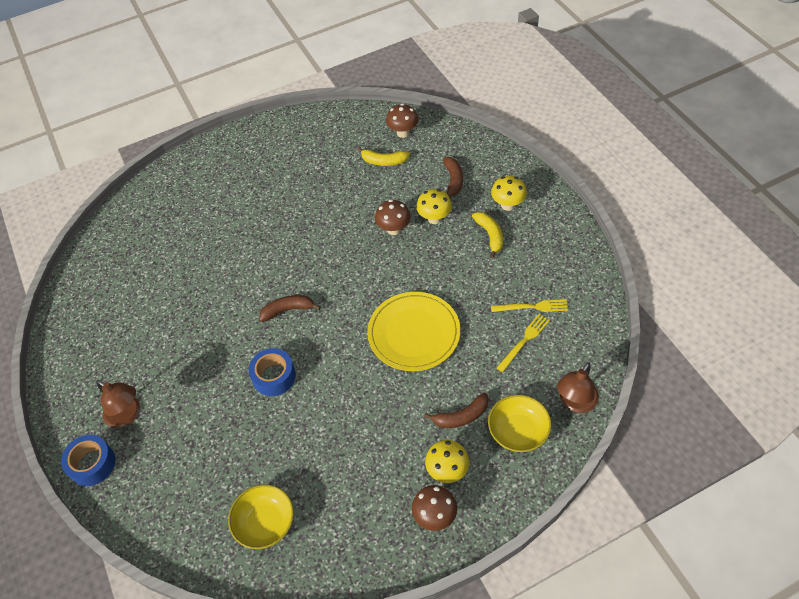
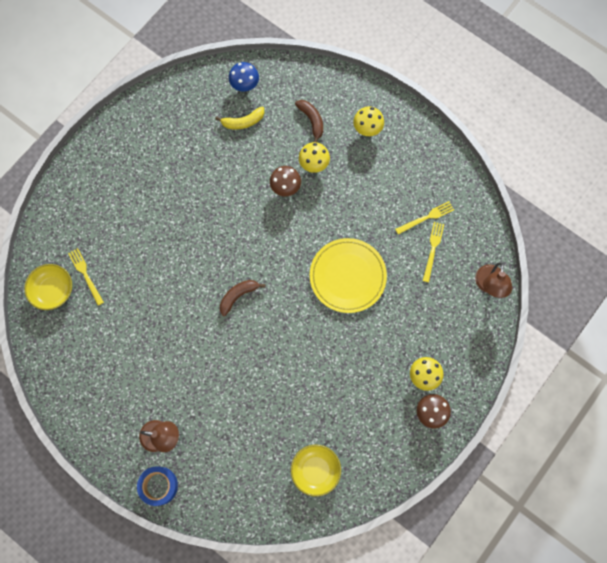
camera: 30 degrees left, 20 degrees up
(156, 239) = (85, 274): none -> yellow fork
(274, 376) = (259, 357): blue tape -> none
(403, 133) = (245, 85): brown mushroom -> blue mushroom
(461, 416) = (414, 330): brown banana -> none
(490, 235) = (366, 164): yellow banana -> none
(518, 431) = (459, 325): yellow bowl -> yellow bowl (53, 290)

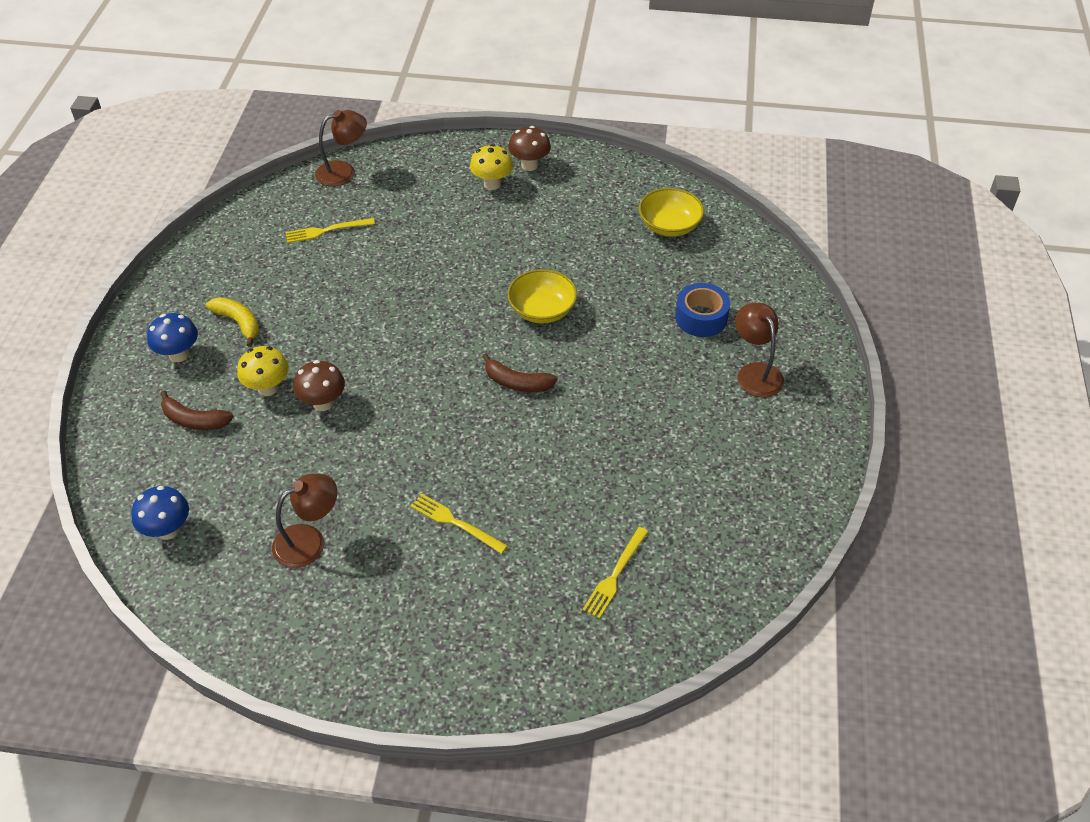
camera: 120 degrees left, 25 degrees down
(53, 290) = (670, 604): yellow bowl -> yellow bowl (542, 310)
(159, 486) = (811, 348): blue tape -> blue tape (701, 318)
(197, 144) = (309, 541): none -> brown lamp
(243, 122) = (237, 501): yellow banana -> yellow banana (238, 323)
(312, 121) = (194, 420): brown banana -> brown banana turned 105 degrees counterclockwise
(347, 276) = (414, 290): yellow plate -> none
(367, 129) = (179, 355): yellow mushroom -> blue mushroom
(426, 217) = (285, 251): yellow fork -> yellow fork (455, 523)

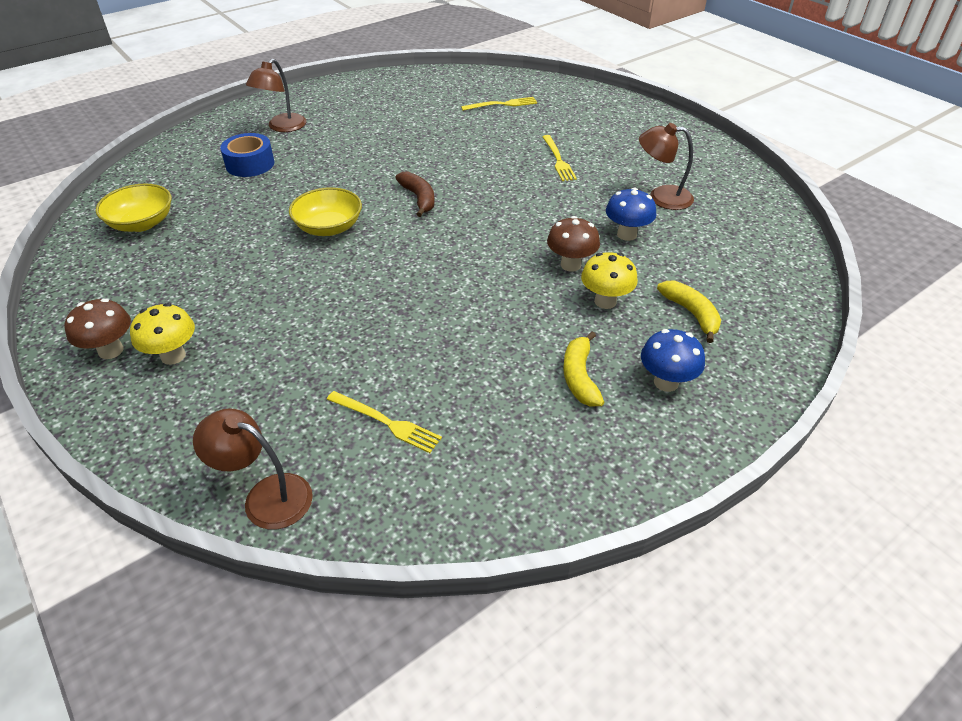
camera: 135 degrees left, 5 degrees down
(168, 530) = (764, 252): blue mushroom -> blue mushroom (626, 234)
(194, 420) = (691, 314): brown banana -> yellow banana

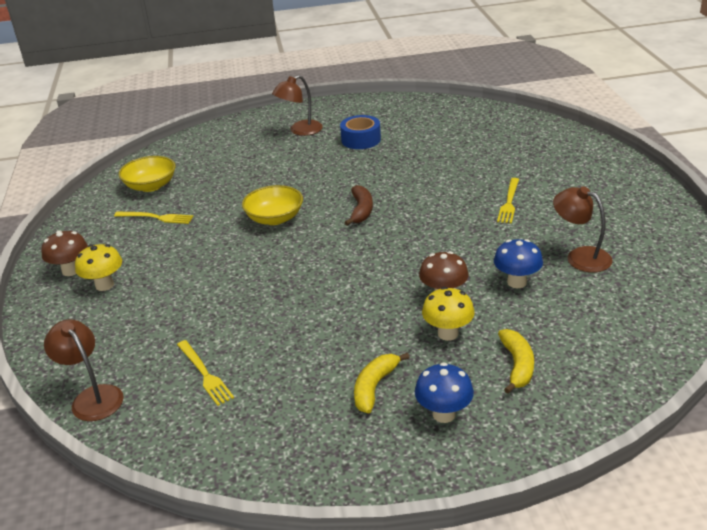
camera: 30 degrees right, 10 degrees down
(250, 164) = (255, 156): blue tape -> blue tape (361, 140)
(502, 104) = (498, 143): yellow fork -> yellow fork (156, 218)

